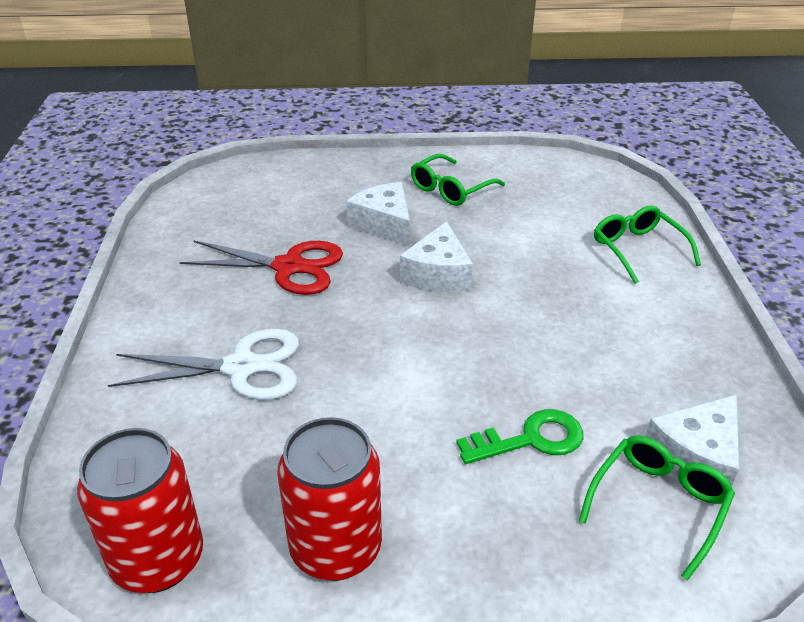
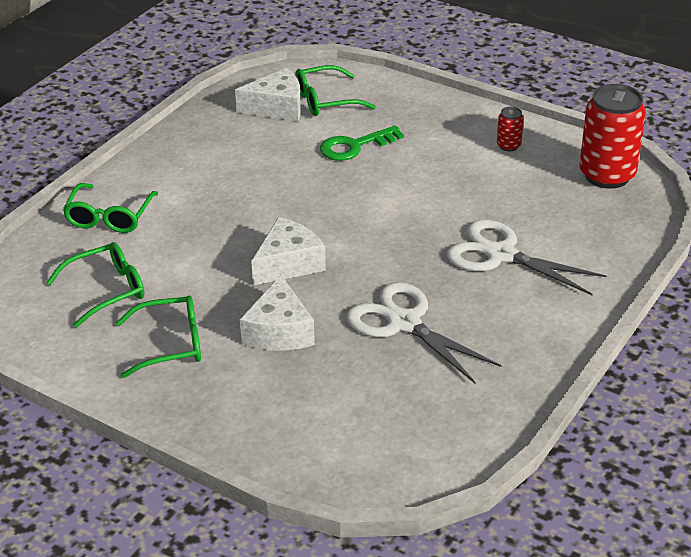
camera: 145 degrees left, 0 degrees up
(289, 267) = (404, 323): red scissors -> white scissors
(336, 548) = (508, 146): red can -> red can, size x0.45
(530, 439) = (354, 146): green key -> green key turned 45 degrees counterclockwise
(546, 201) = (107, 290): none -> green glasses

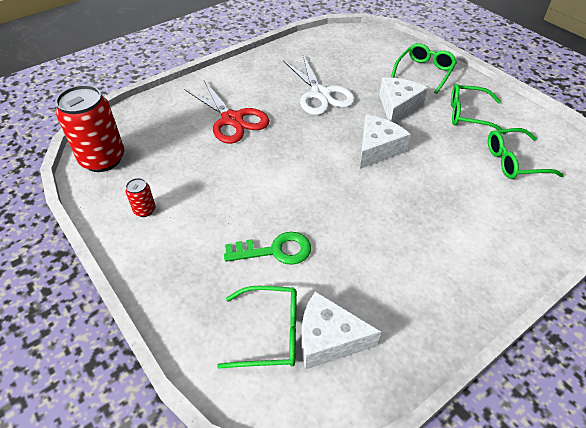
camera: 160 degrees left, 10 degrees up
(109, 217) = (518, 230): green glasses -> green glasses (424, 72)
(288, 263) = (377, 149): white cheese -> white cheese turned 150 degrees clockwise
(501, 255) = (232, 119): white scissors -> red scissors

